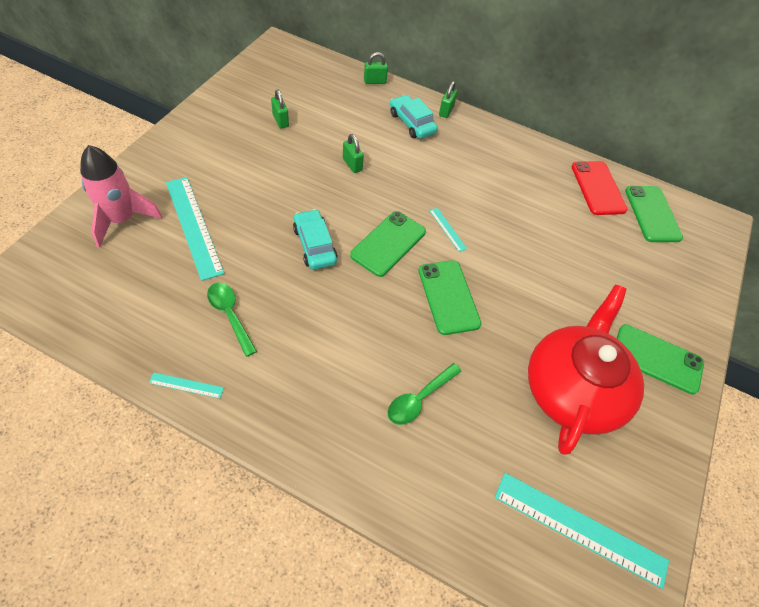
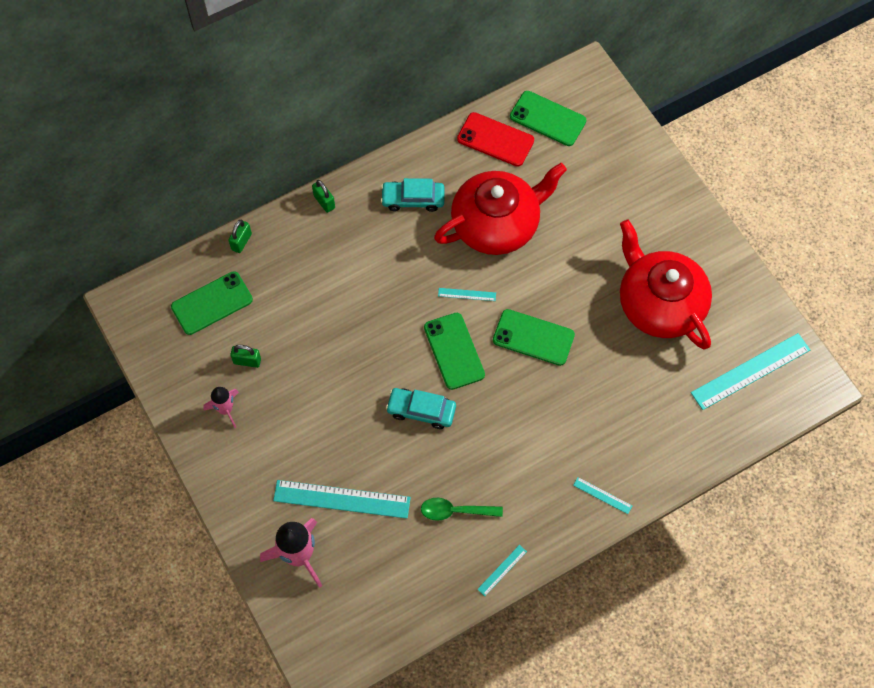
camera: 50 degrees left, 10 degrees up
(231, 124) = (225, 409): none -> pink rocket
(326, 441) = (602, 495): none -> turquoise ruler
(352, 164) = (345, 328): green padlock -> none
(412, 123) = (322, 243): turquoise car -> turquoise car (413, 199)
(419, 399) = (606, 413): green spoon -> none
(528, 221) = (496, 224): none -> red teapot
(657, 359) = (671, 226): green phone -> green phone (212, 303)

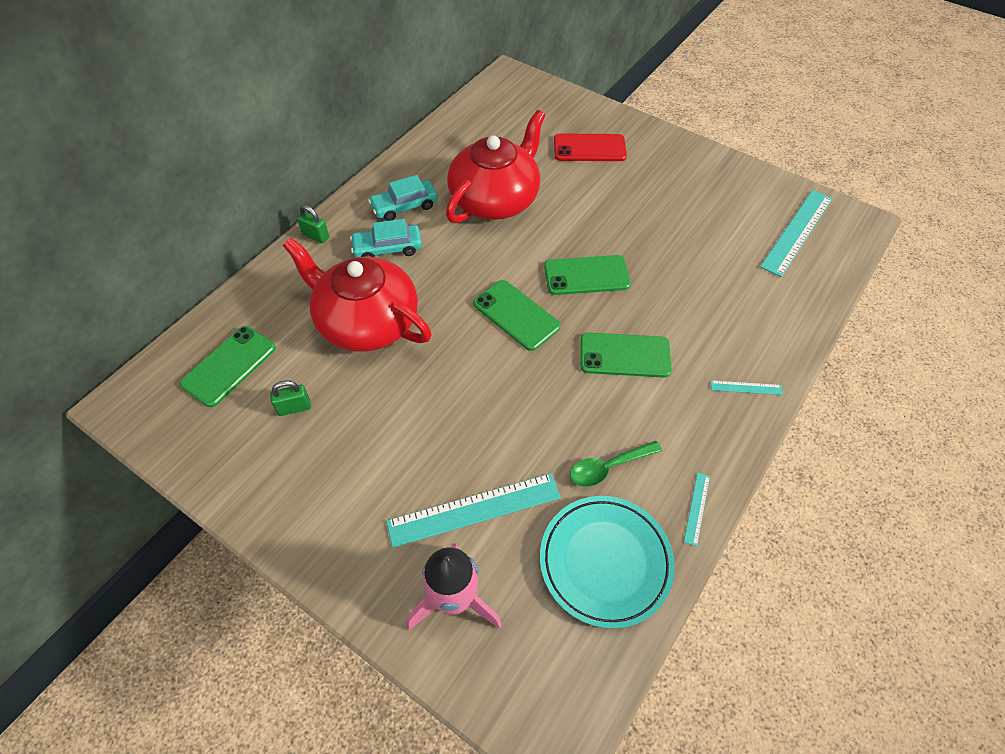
camera: 25 degrees left, 10 degrees down
(225, 409) = (289, 468): pink rocket -> none
(241, 242) = (241, 298): green padlock -> none
(414, 577) = (605, 562): none -> turquoise plate
(421, 410) = (514, 382): turquoise car -> turquoise car (387, 248)
(467, 294) = (500, 263): turquoise ruler -> none
(495, 140) = (457, 140): red phone -> red phone (589, 148)
(547, 119) = (494, 113): green phone -> green phone (625, 355)
(659, 304) = (681, 209): red teapot -> red teapot (367, 322)

